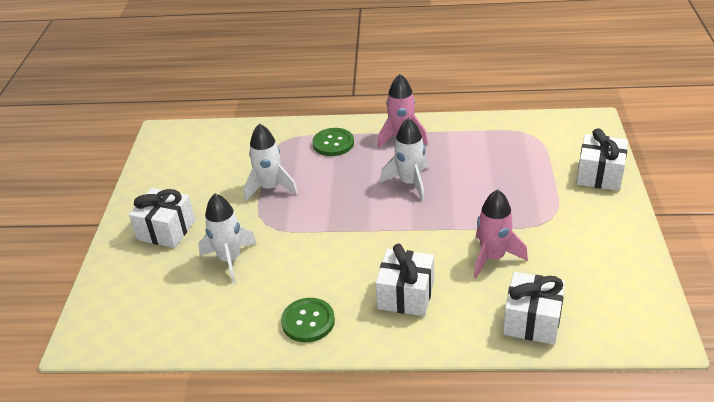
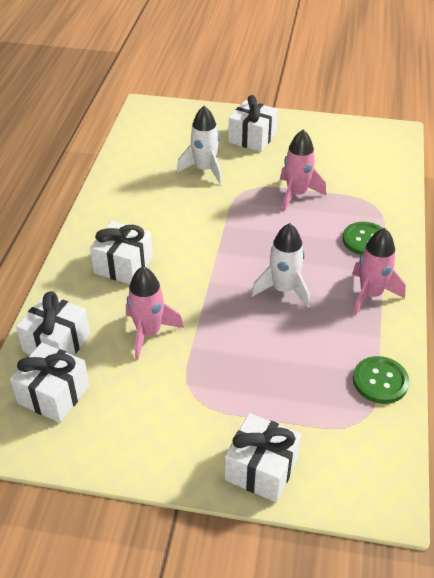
camera: 95 degrees right, 5 degrees up
(270, 188) = (296, 194): white rocket -> pink rocket
(308, 321) = (117, 207): green button -> green button (380, 381)
(593, 306) = (54, 394): none -> white gift

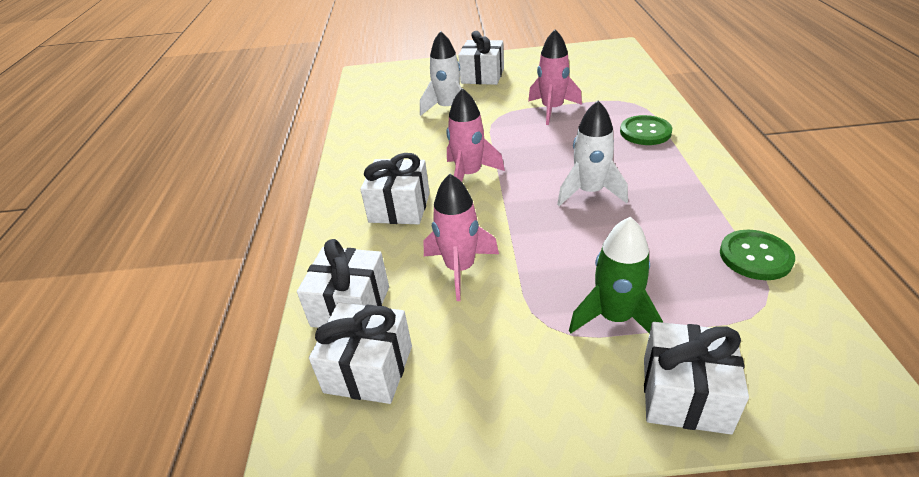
camera: 10 degrees left, 5 degrees down
(244, 402) = (614, 317): none -> green rocket
(370, 294) = (684, 176): pink rocket -> pink rocket (469, 175)

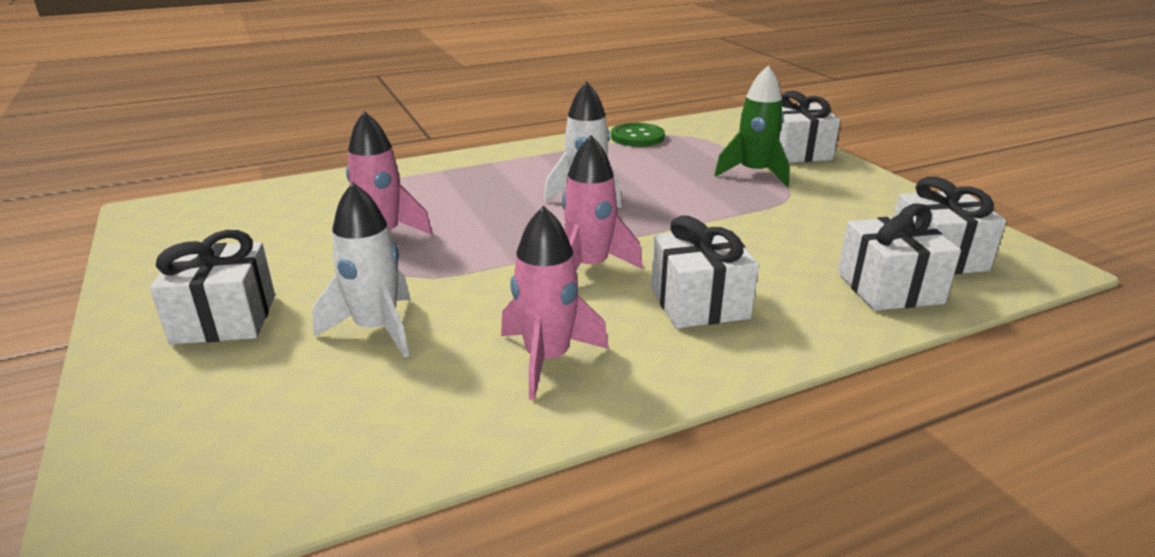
camera: 115 degrees left, 10 degrees down
(460, 269) = (768, 240): pink rocket -> pink rocket (547, 359)
(645, 132) = (443, 178): green button -> none

